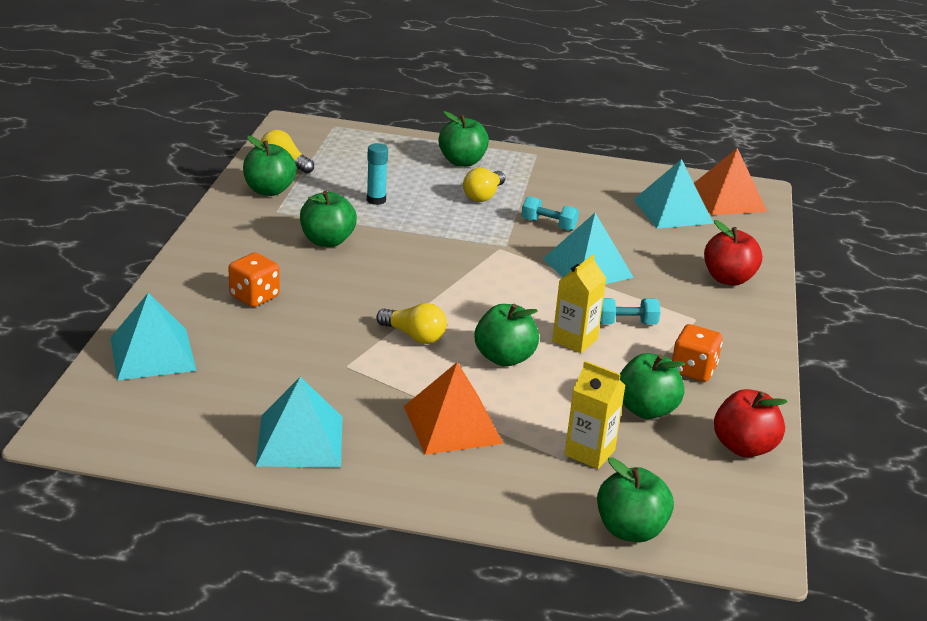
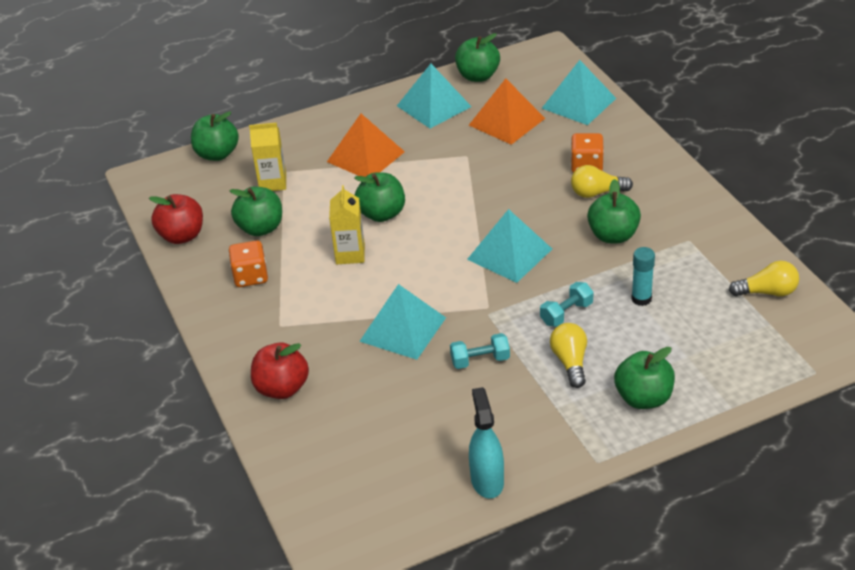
camera: 150 degrees right, 10 degrees up
(269, 190) = (728, 256): green apple -> green apple (478, 76)
(414, 336) = (454, 197): yellow light bulb -> yellow light bulb (597, 193)
(619, 176) = (487, 481): none -> turquoise spray bottle
(626, 323) = (327, 290): turquoise dumbbell -> turquoise dumbbell (566, 313)
(672, 211) = (393, 454): turquoise pyramid -> turquoise pyramid (510, 254)
(727, 199) = (355, 514): orange pyramid -> orange pyramid (506, 121)

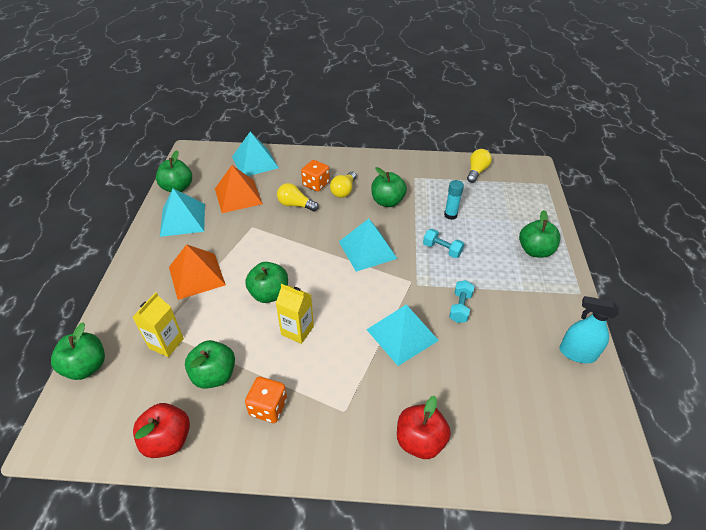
camera: 65 degrees left, 5 degrees up
(566, 313) = (442, 249): turquoise dumbbell -> turquoise dumbbell turned 45 degrees counterclockwise
(570, 362) = (487, 267): yellow light bulb -> yellow light bulb (295, 205)

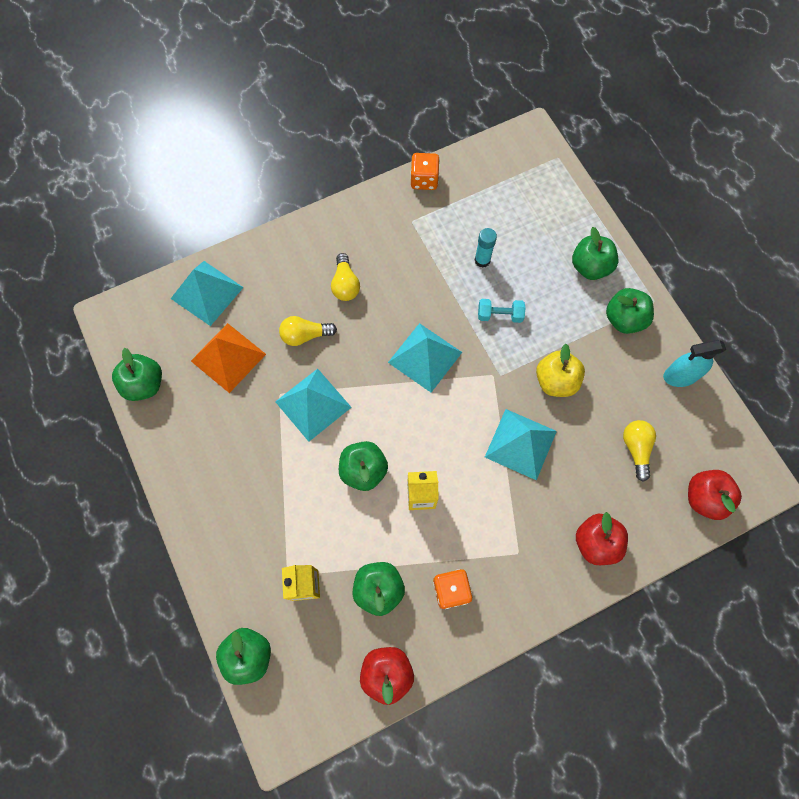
camera: 30 degrees left, 25 degrees up
(183, 219) = (191, 427): turquoise pyramid -> turquoise pyramid (313, 404)
(196, 275) = (270, 491): orange pyramid -> none
(316, 184) = (306, 291): orange dice -> orange dice (424, 180)
(387, 201) = (404, 275): green apple -> green apple (624, 319)
(460, 307) = (556, 381): turquoise dumbbell -> yellow apple
(476, 171) = (474, 175): yellow light bulb -> yellow light bulb (636, 449)
(551, 461) = (704, 498): none -> red apple

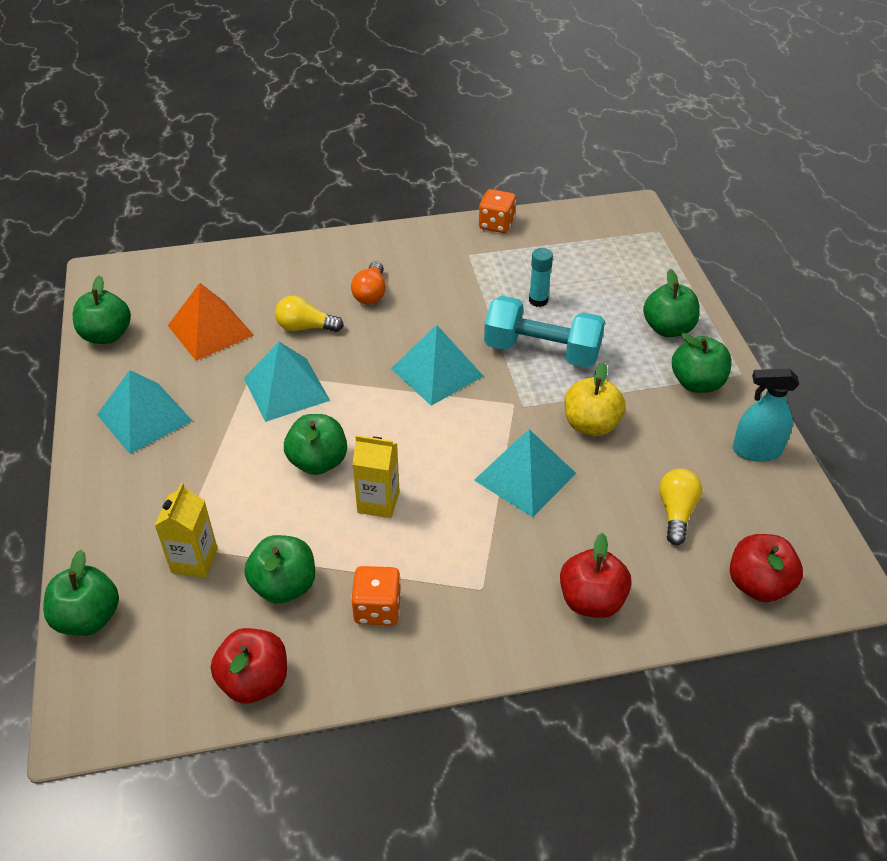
camera: 15 degrees right, 25 degrees down
(207, 293) = (215, 273): turquoise pyramid -> turquoise pyramid (144, 417)
(345, 284) = (371, 293): yellow light bulb -> orange light bulb
(499, 315) = (542, 351): turquoise dumbbell -> turquoise dumbbell, size x2.01

